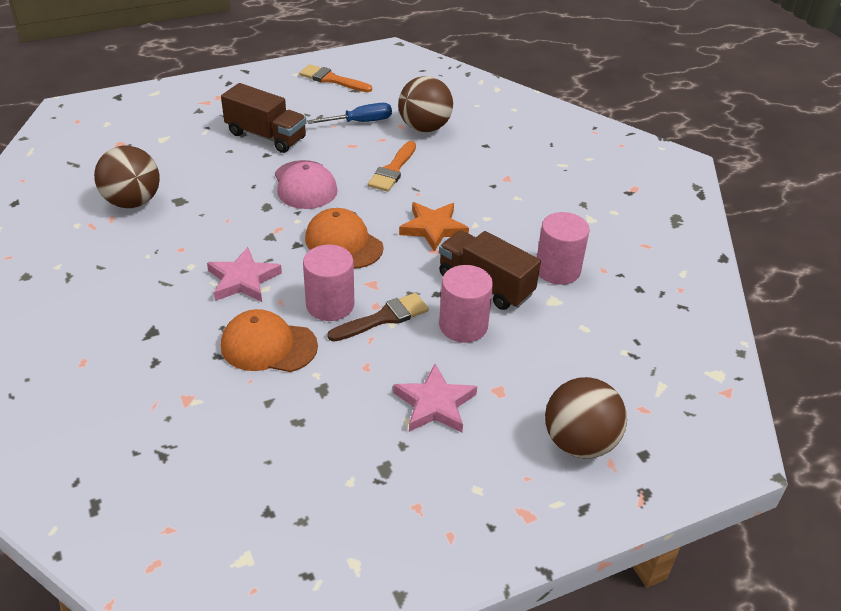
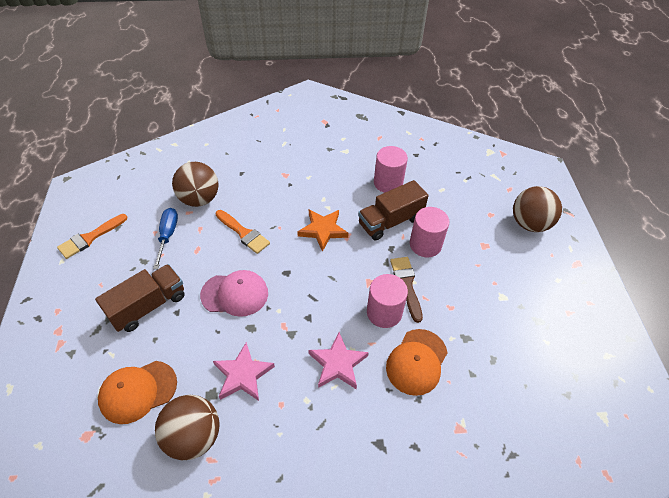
camera: 70 degrees left, 10 degrees up
(343, 243) = (318, 287): orange cap -> orange cap (138, 391)
(434, 404) = (490, 280): pink star -> pink star (243, 375)

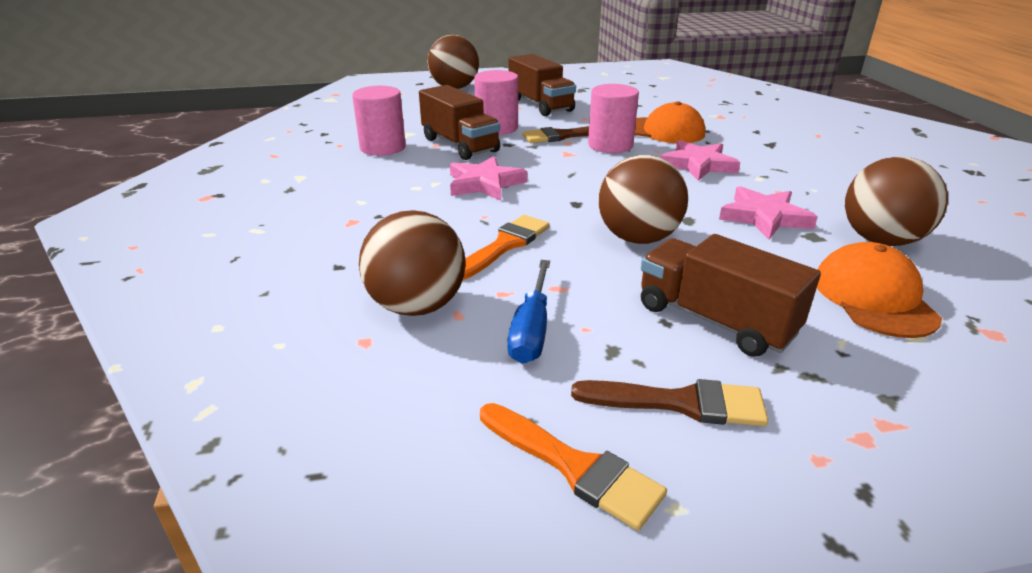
camera: 95 degrees left, 20 degrees down
(103, 276) = (680, 403): none -> brown brush
(138, 391) = (873, 297): orange cap -> orange cap turned 150 degrees counterclockwise
(168, 235) = (531, 330): blue screwdriver -> blue screwdriver turned 75 degrees counterclockwise
(235, 294) = (638, 238): pink cap -> brown ball
(323, 230) = (485, 184): orange star -> pink star
(484, 280) = (540, 105): none -> brown truck

